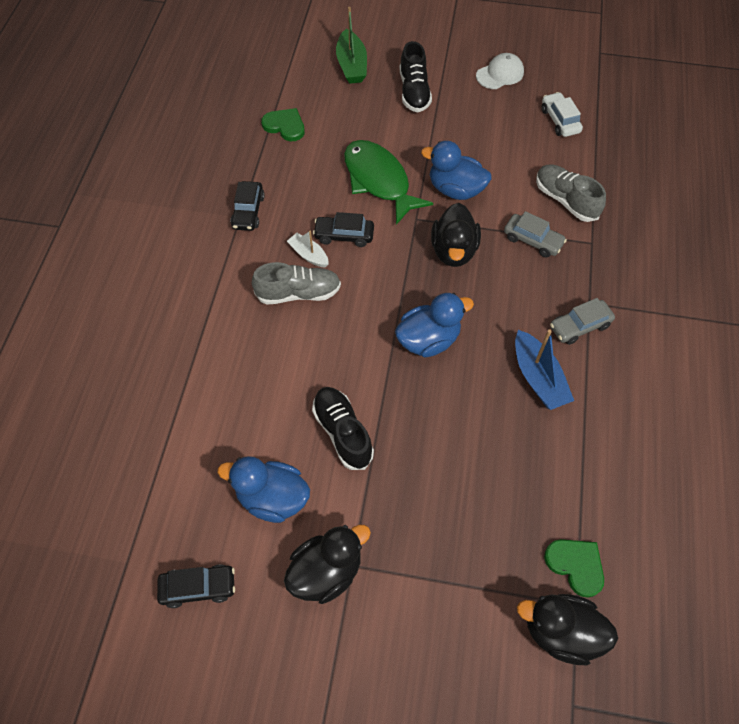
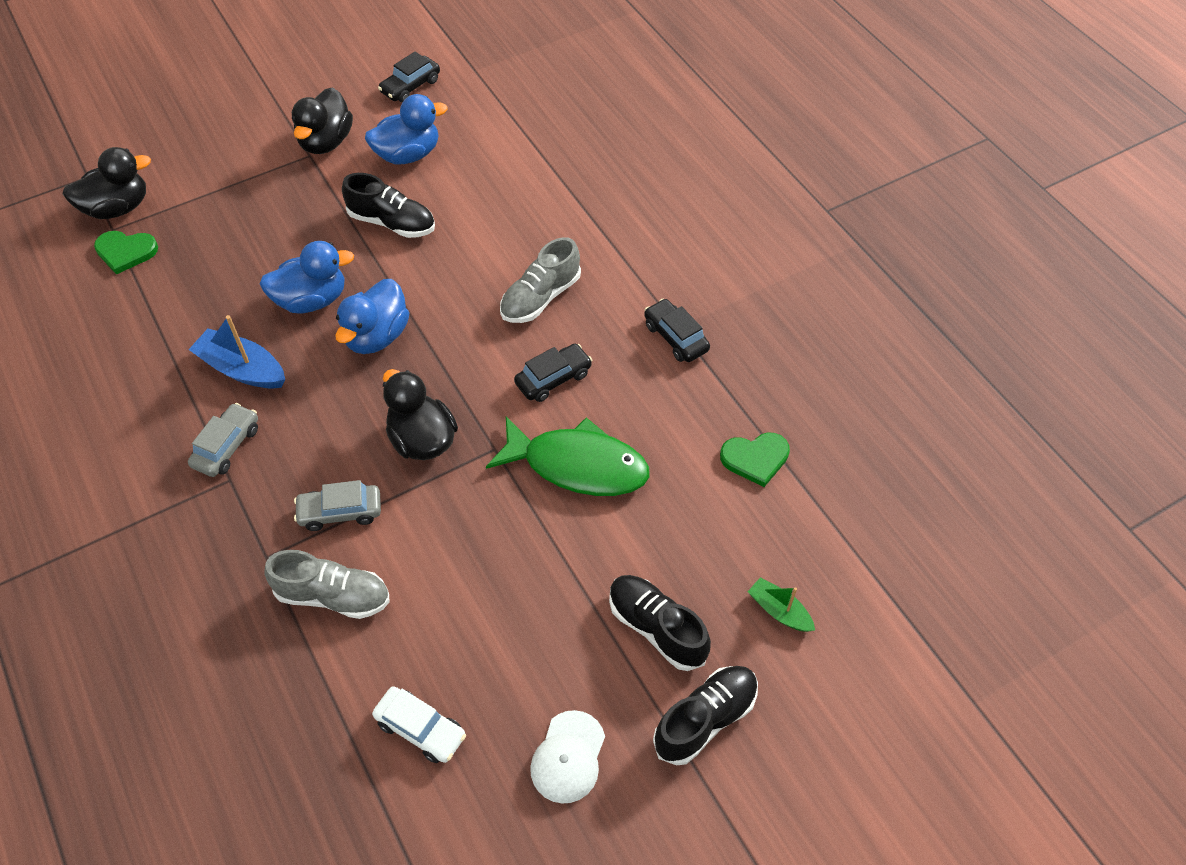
camera: 140 degrees right, 5 degrees down
(308, 255) = (568, 337): white boat -> none
(351, 65) = (779, 611): green boat -> green boat, size x0.61
(427, 52) = (705, 719): none -> black shoe
(455, 189) = (480, 516): blue duck -> blue duck (312, 300)

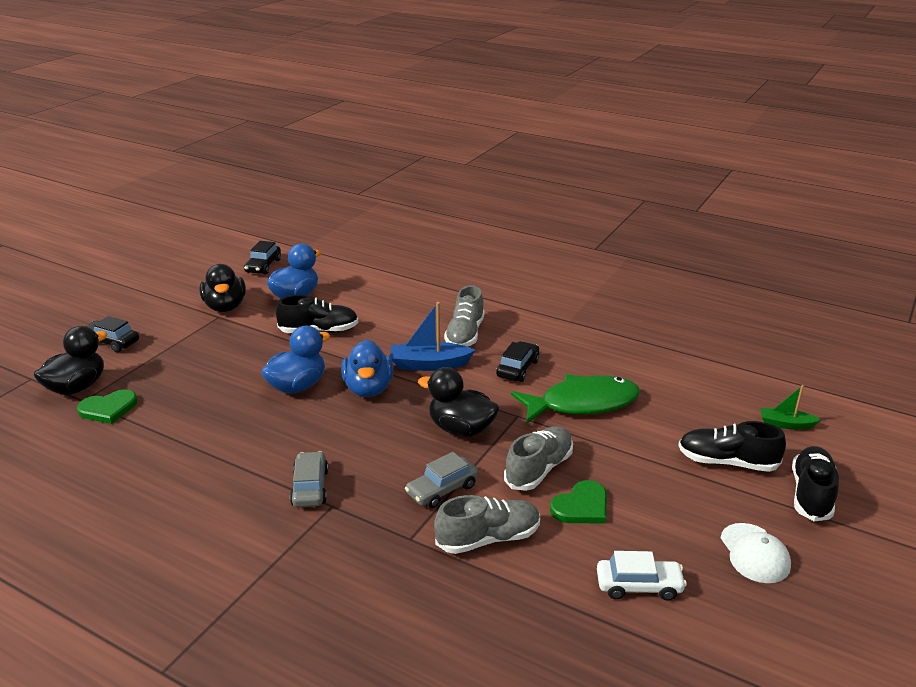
camera: 30 degrees left, 25 degrees down
(242, 369) = (278, 440): blue boat -> blue boat (429, 364)
(453, 534) = (539, 469): none -> grey shoe
(675, 337) = (573, 325): black car -> black car (111, 342)
(755, 459) = (685, 362): green heart -> green heart (581, 506)

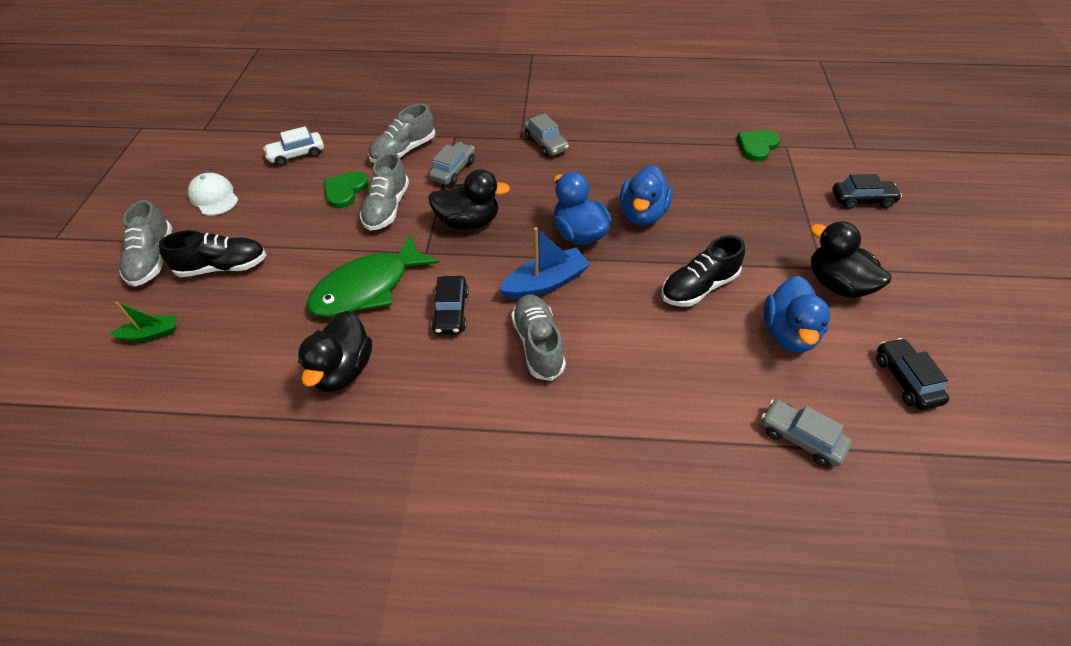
camera: 155 degrees right, 20 degrees up
(77, 387) = (809, 153): black duck -> black duck (343, 370)
(352, 265) = (801, 438): none -> grey car
(811, 494) = (153, 259): black shoe -> grey shoe

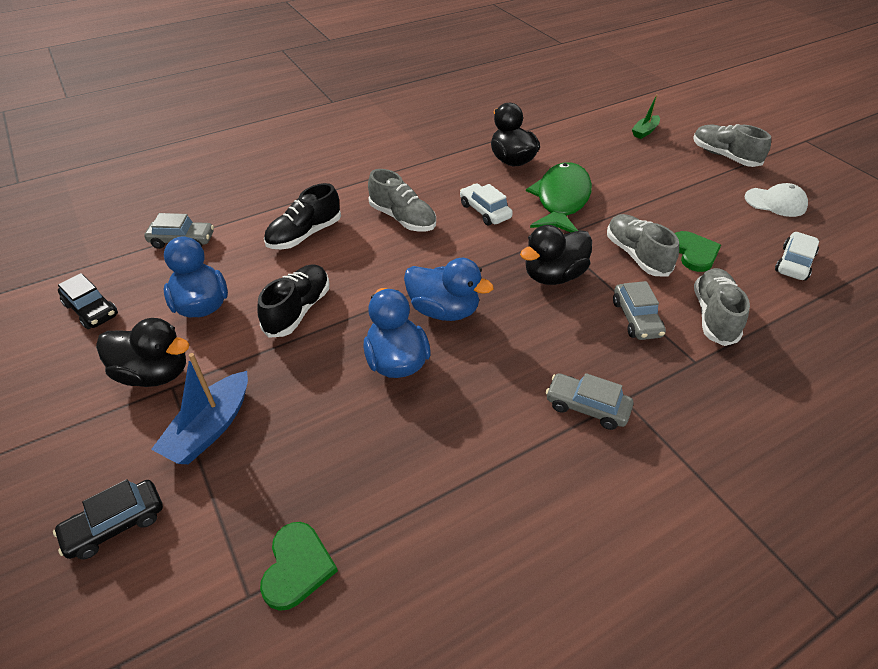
camera: 145 degrees right, 5 degrees down
(223, 267) = (674, 171): black shoe -> black shoe (304, 235)
(451, 311) = (485, 211): black car -> white car
(546, 283) = (434, 257): blue boat -> blue boat (210, 428)

